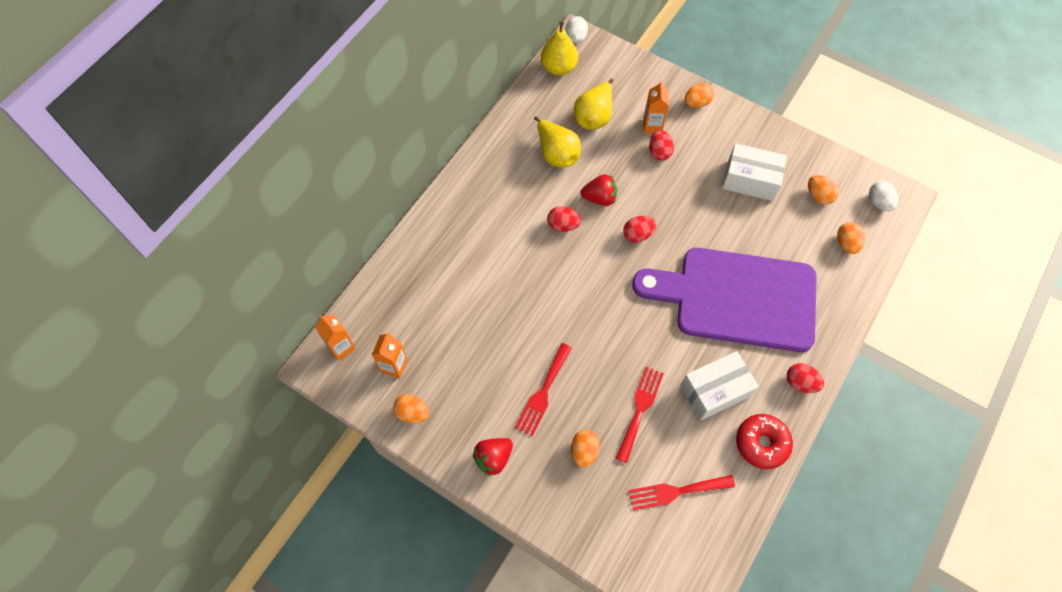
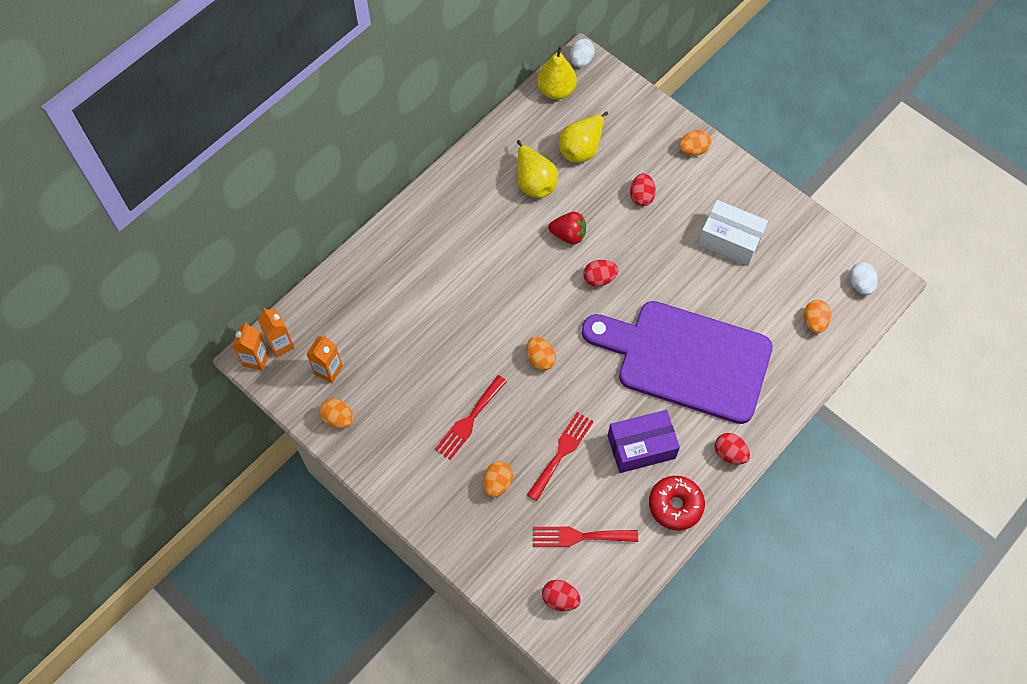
camera: 10 degrees right, 0 degrees up
(493, 458) = (408, 475): red strawberry -> none
(563, 225) = (525, 257): red egg -> red egg (560, 599)
(652, 125) = (641, 167): orange carton -> orange carton (256, 359)
(715, 390) = (641, 447): white box -> purple box
(818, 196) = (797, 268): orange egg -> orange egg (540, 359)

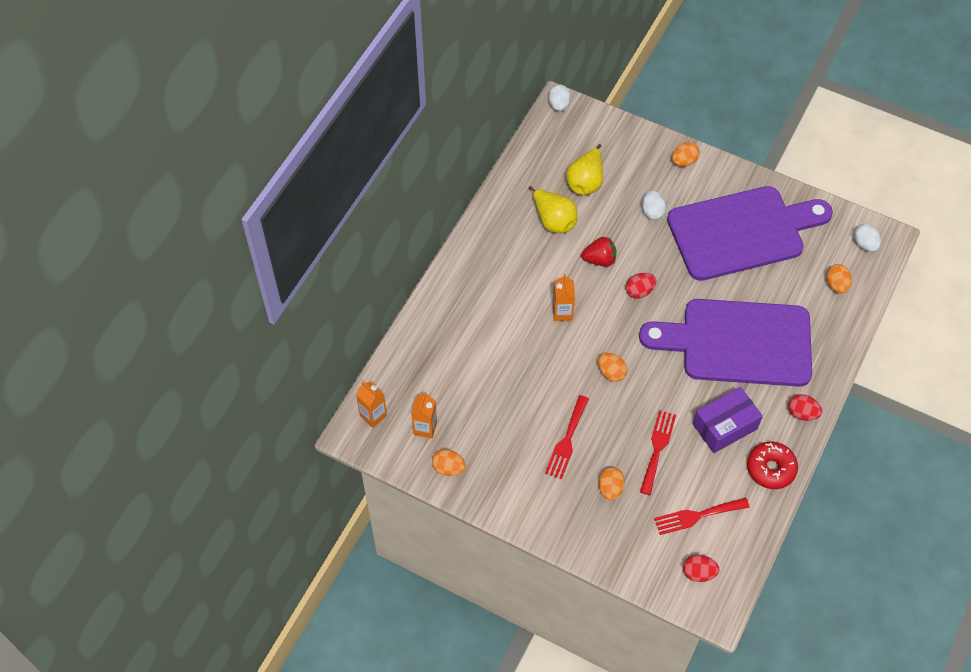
camera: 15 degrees left, 5 degrees down
(256, 359) = (355, 434): orange carton -> orange carton (562, 312)
(556, 90) = (545, 136): yellow pear -> none
(641, 196) = (652, 212): red egg -> white egg
(730, 240) = (741, 232): white box -> purple cutting board

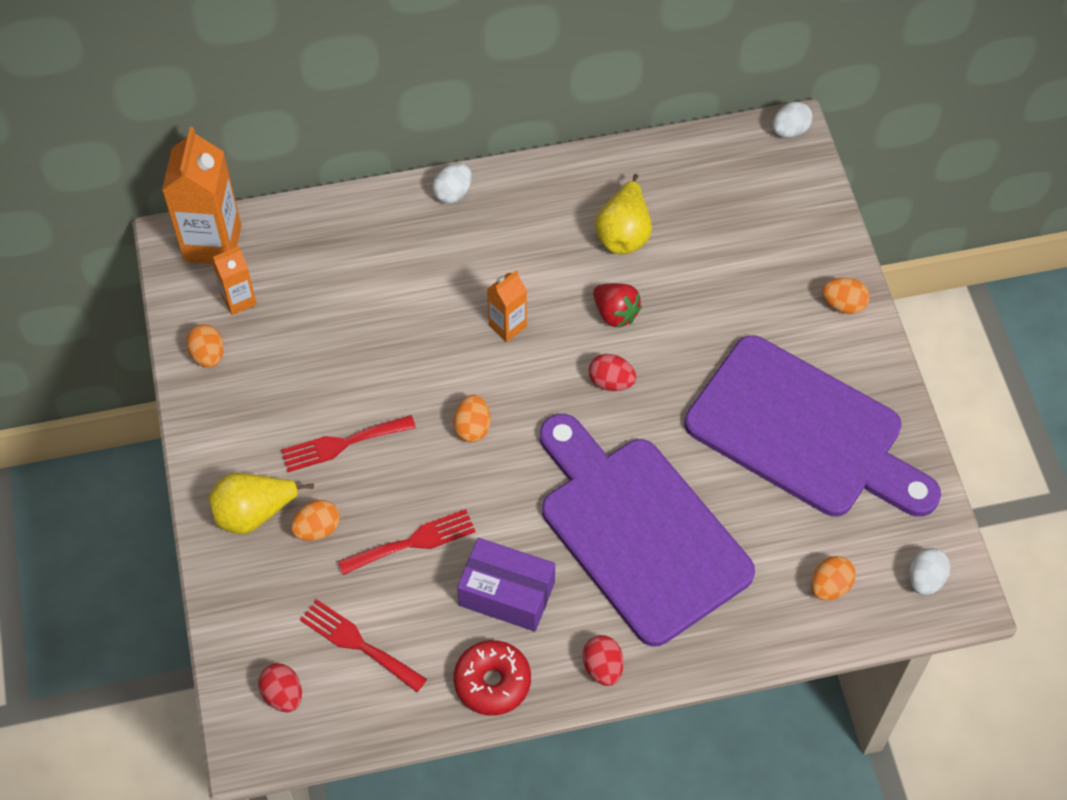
camera: 50 degrees right, 0 degrees up
(373, 416) = (213, 243): orange carton -> orange carton, size x1.86
(585, 182) = (709, 228): yellow pear -> yellow pear (254, 513)
(652, 212) = (736, 321): white egg -> white egg (453, 193)

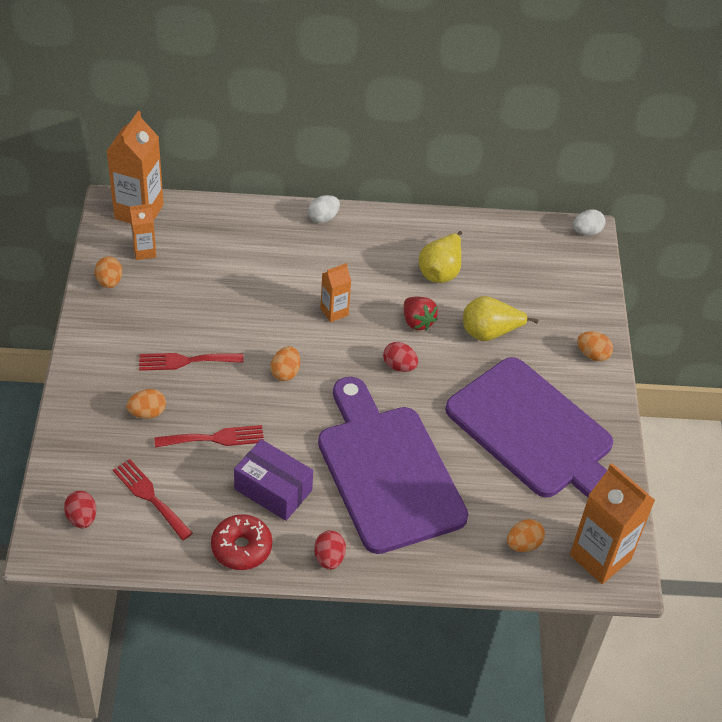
camera: 10 degrees right, 10 degrees down
(254, 513) = (105, 392): yellow pear -> yellow pear (489, 333)
(925, 579) = (600, 557): white egg -> orange carton

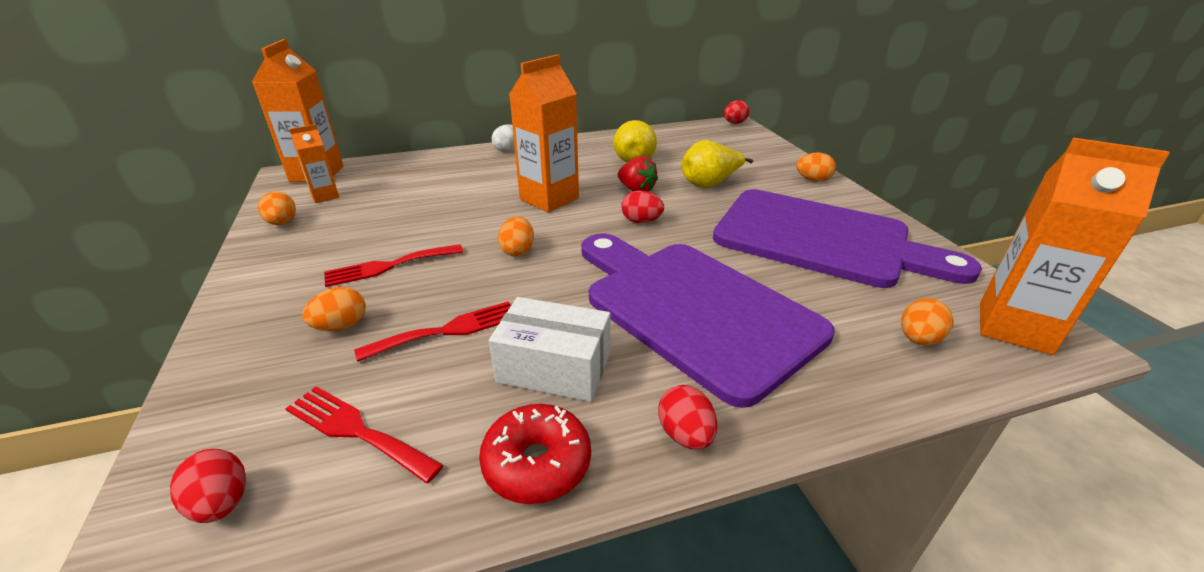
camera: 15 degrees left, 15 degrees down
(273, 489) = (554, 367): purple box -> white box
(334, 312) = (549, 199): orange carton -> orange carton, size x1.86
(587, 232) = (734, 123): white egg -> red egg

